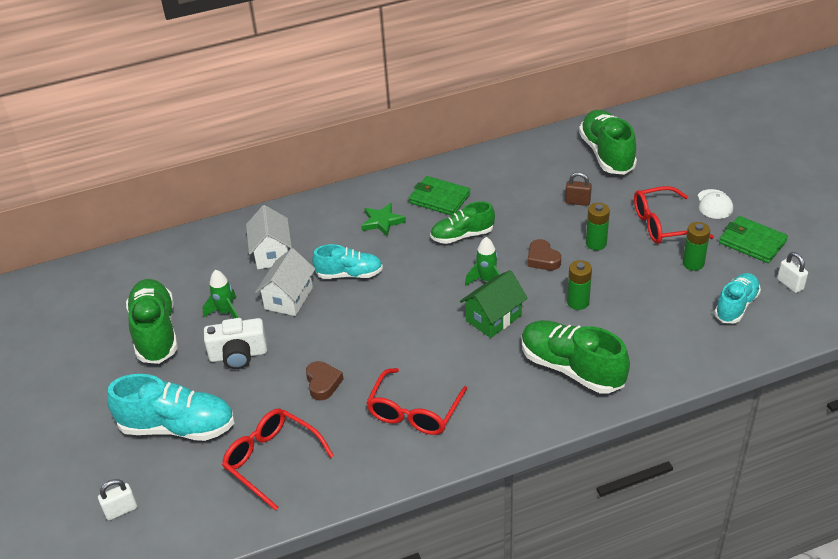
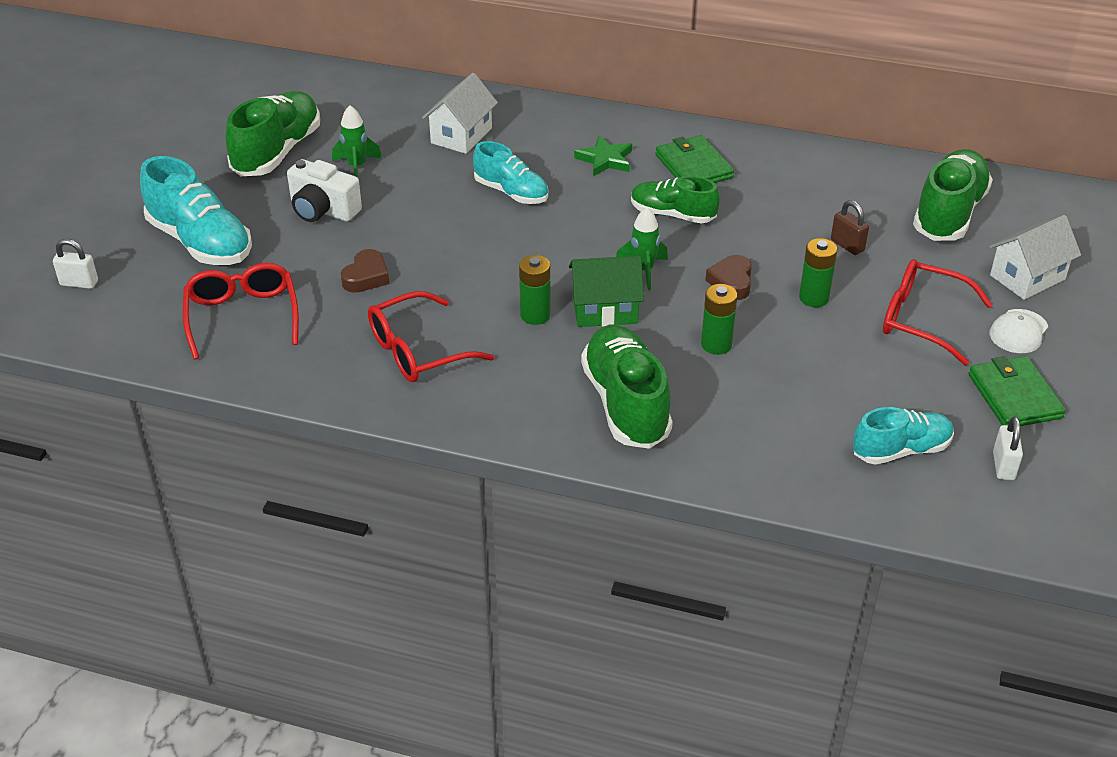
camera: 35 degrees right, 0 degrees up
(289, 298) = (428, 184): white house -> white house (1027, 277)
(693, 263) = (906, 378): green battery -> green battery (535, 315)

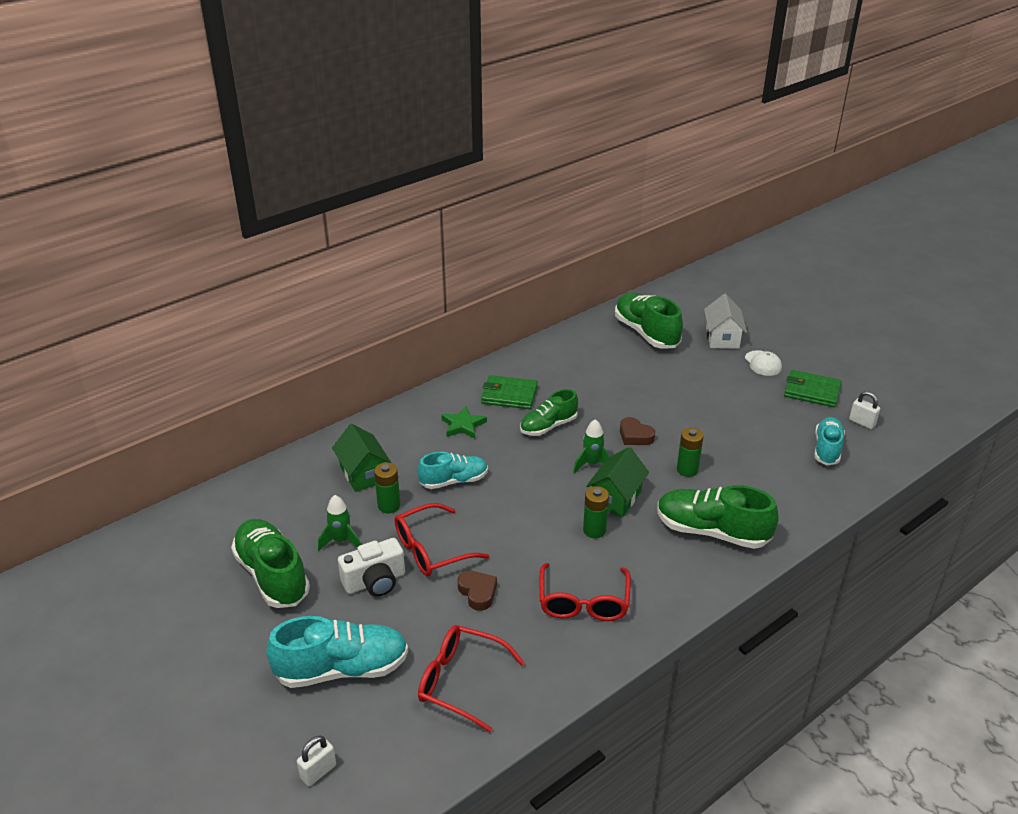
camera: 55 degrees left, 5 degrees down
(461, 135) = (363, 474): white house -> green house
(814, 298) = (676, 414): green battery -> green battery (389, 506)
(847, 245) = (641, 379): brown padlock -> none
(921, 319) = (727, 388): red glasses -> red glasses (431, 550)

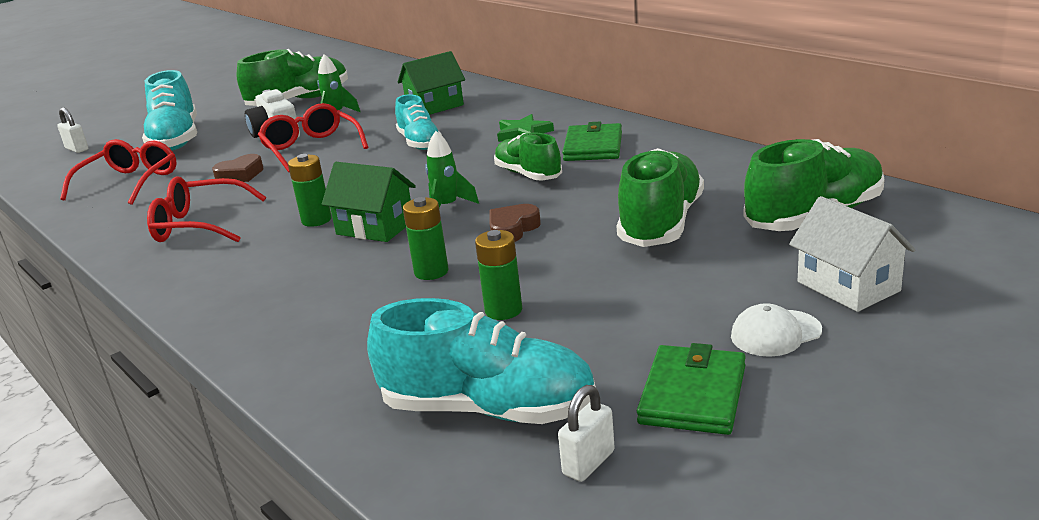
camera: 90 degrees right, 10 degrees down
(389, 506) = (383, 123): green battery -> green battery (503, 310)
(712, 531) = (289, 297): green shoe -> green shoe (661, 224)
(722, 338) = (848, 286): white house -> white house turned 60 degrees clockwise
(827, 449) = (488, 409): turquoise shoe -> turquoise shoe, size x1.57

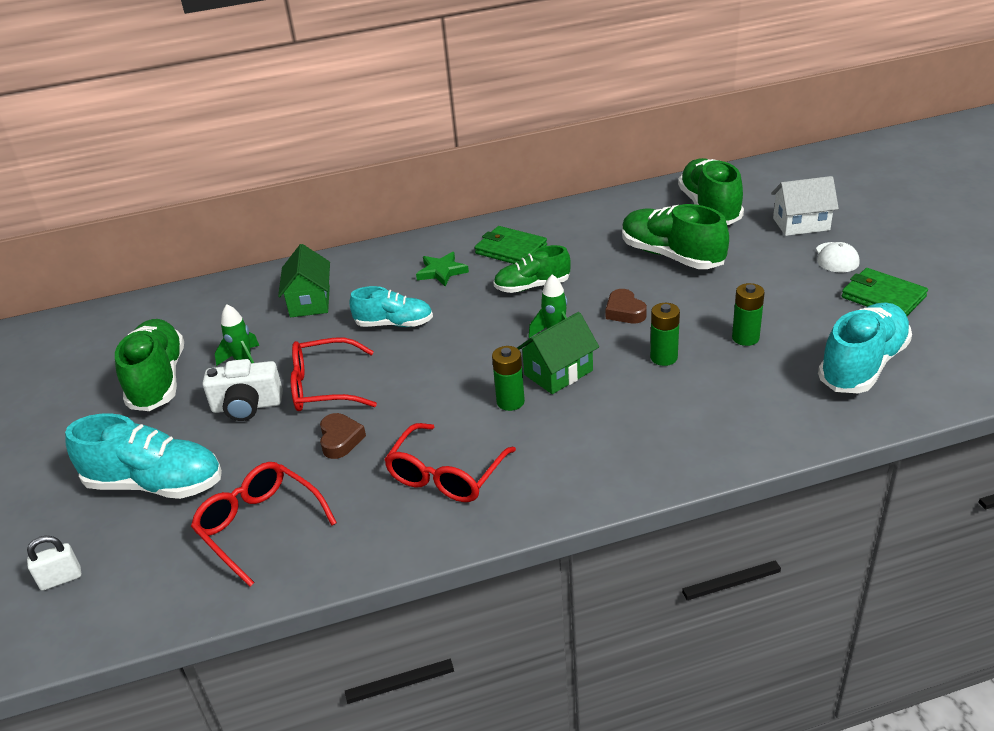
camera: 65 degrees left, 10 degrees up
(588, 463) = (931, 342): white padlock -> none

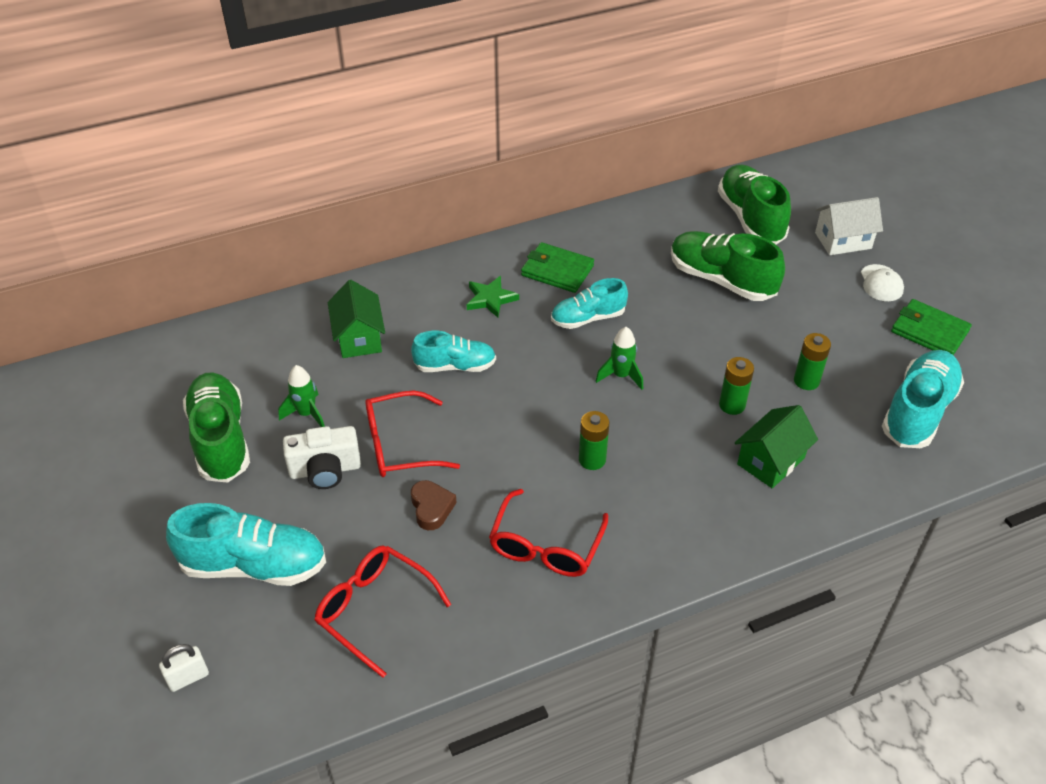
camera: 10 degrees left, 10 degrees up
(532, 286) = (588, 318): green shoe -> turquoise shoe
(558, 372) = (633, 424): green house -> green house (770, 461)
(624, 311) = (685, 349): brown heart -> none

